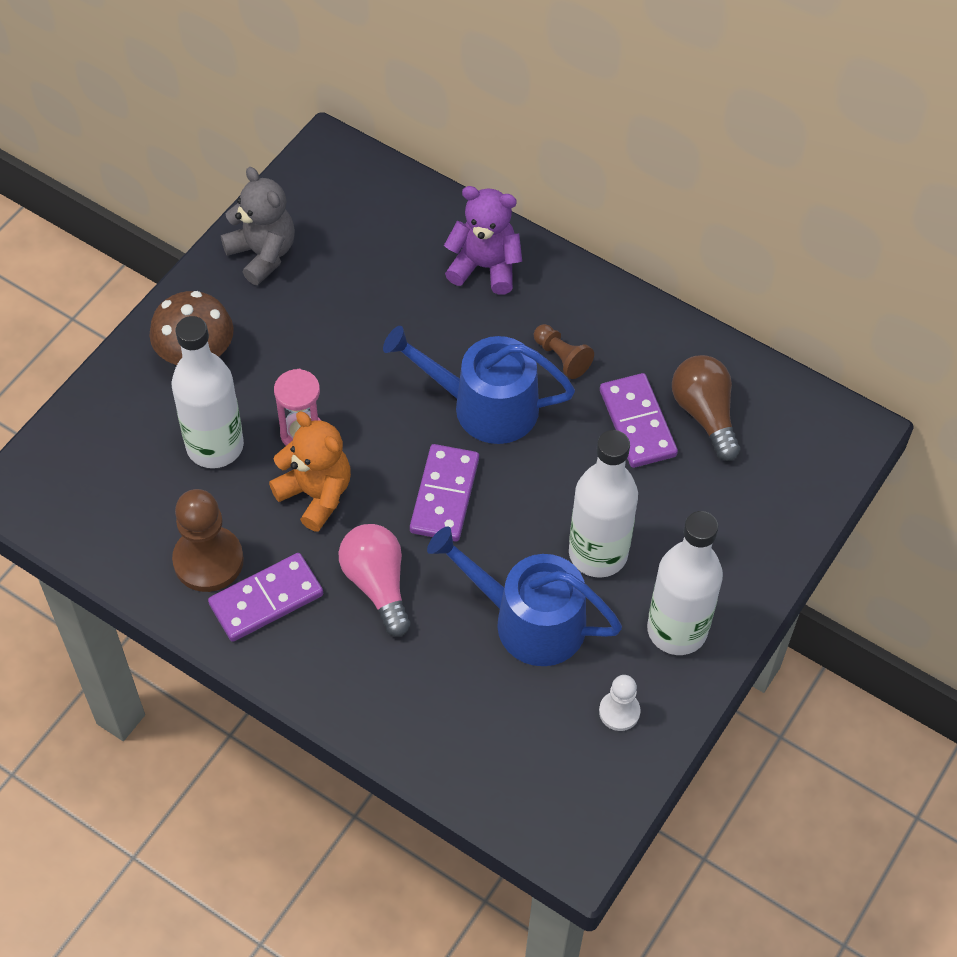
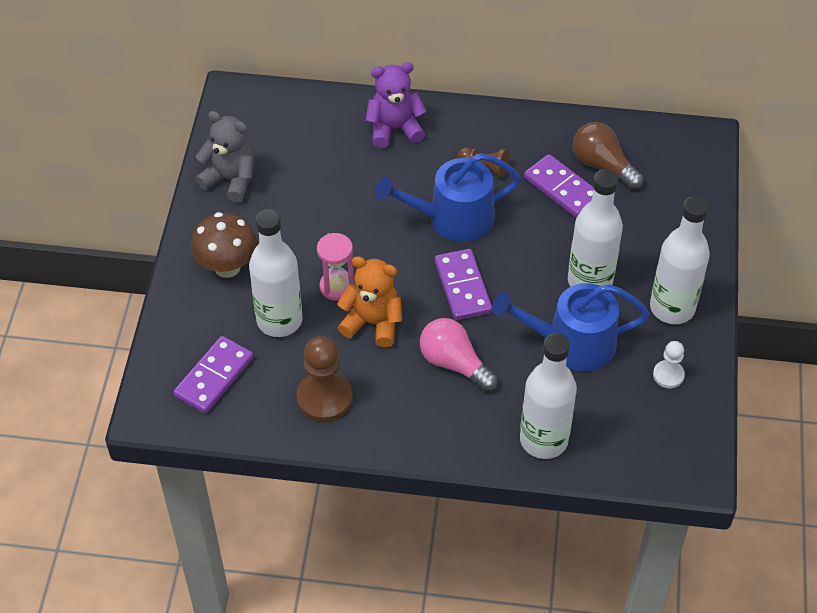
camera: 25 degrees left, 5 degrees down
(266, 599) = (382, 406): purple domino -> purple domino (214, 377)
(422, 724) = (543, 440): none -> white bottle

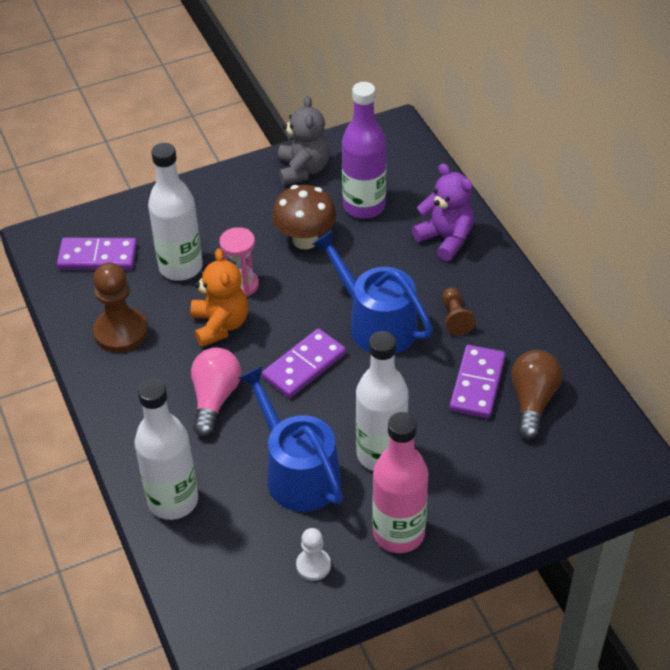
camera: 60 degrees right, 5 degrees down
(227, 267) = (212, 211): brown mushroom -> brown mushroom (305, 240)
(312, 161) = (364, 206): none -> purple bottle
(672, 308) = (398, 533): white bottle -> pink bottle

